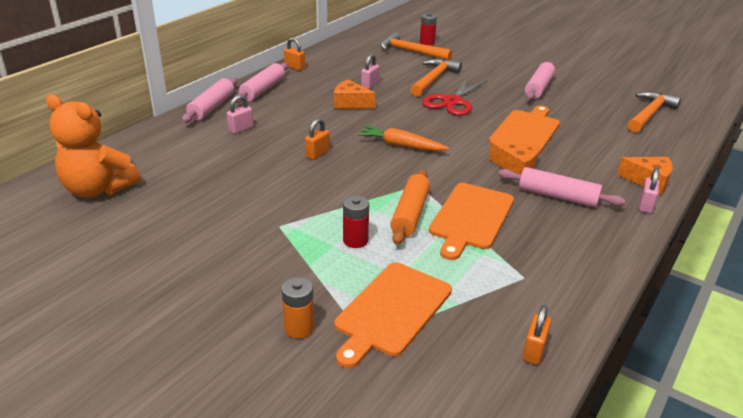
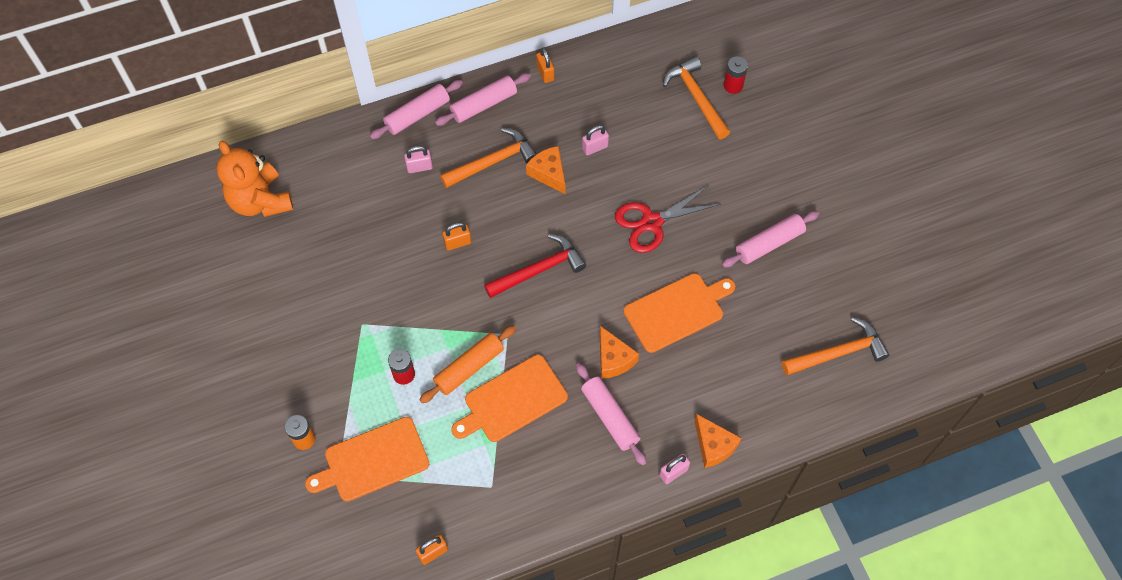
camera: 35 degrees right, 30 degrees up
(401, 145) = (539, 269): orange carrot -> red hammer
(434, 79) = (671, 169): orange hammer -> orange hammer (493, 161)

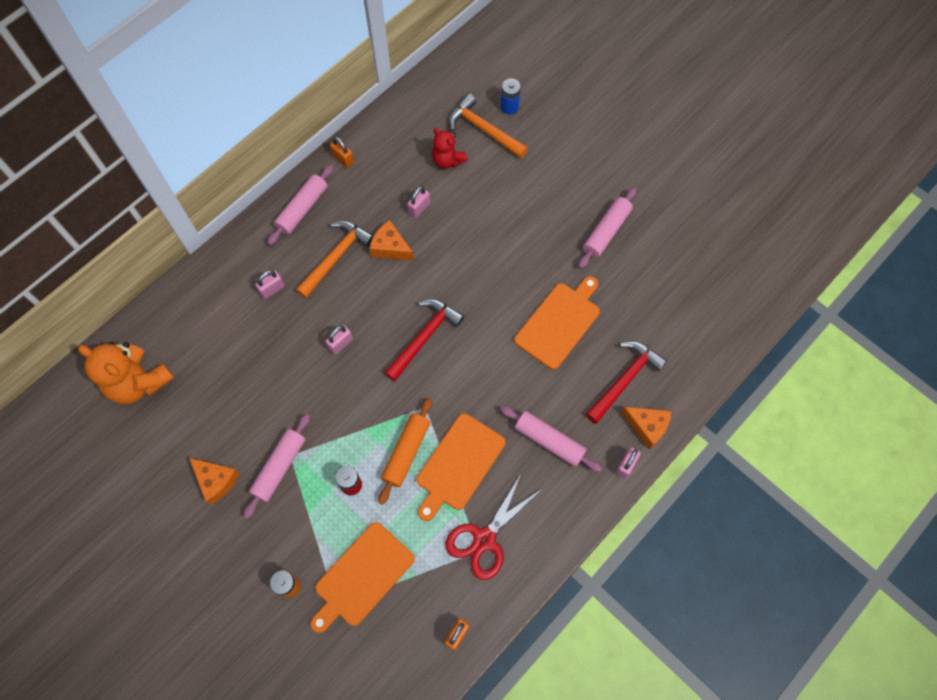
camera: 25 degrees left, 5 degrees up
(417, 115) = (247, 242): pink rolling pin -> pink rolling pin (279, 467)
(457, 243) = (340, 344): orange padlock -> pink padlock
(613, 359) = (527, 388): orange cheese -> orange cheese (216, 481)
(645, 113) = (447, 160): none -> red teddy bear
(651, 222) = (500, 254): red scissors -> red scissors (484, 539)
(714, 392) = (625, 380): none -> red hammer
(733, 85) = (509, 107): red battery -> blue battery
(838, 353) = (707, 301): orange hammer -> none

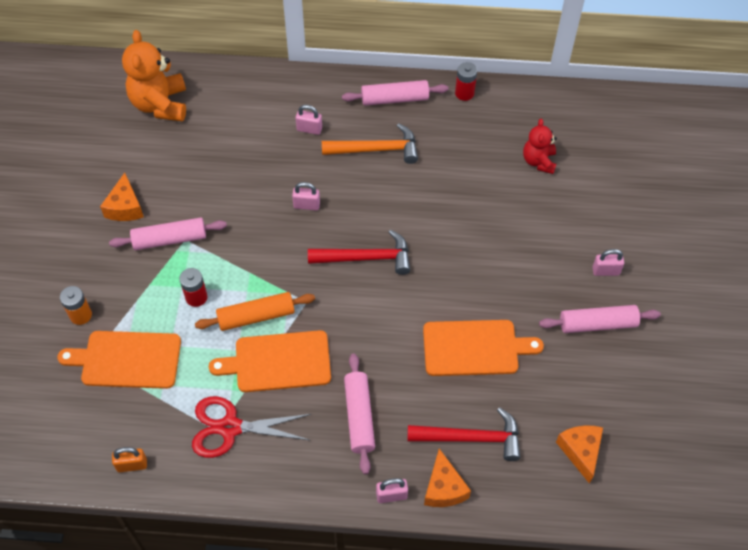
camera: 50 degrees right, 10 degrees down
(343, 159) = (464, 93): orange padlock -> red battery
(390, 247) = (421, 179): orange cheese -> orange cheese (580, 451)
(419, 208) = (475, 173): pink padlock -> pink padlock (605, 271)
(484, 129) = (594, 166): orange hammer -> none
(509, 107) = (636, 169): blue battery -> none

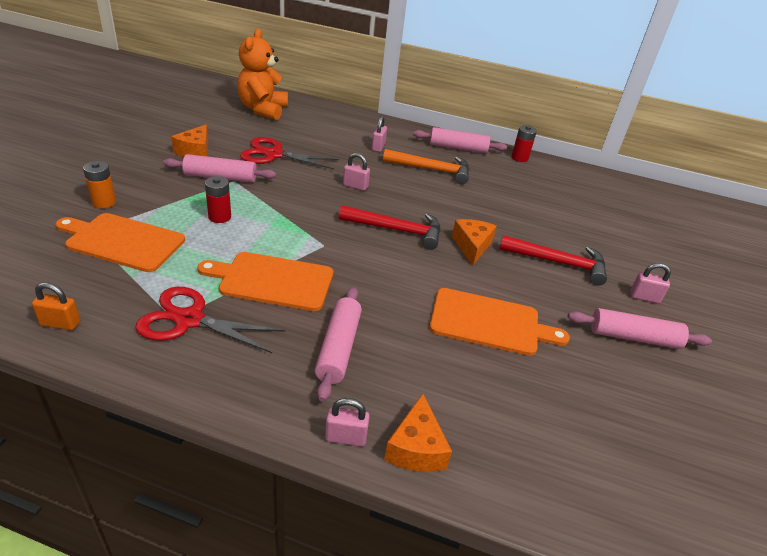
camera: 10 degrees right, 20 degrees down
(206, 183) = (273, 154): none -> red scissors
(256, 316) = (269, 243): orange rolling pin -> none
(309, 129) = (378, 147): pink padlock -> pink padlock turned 75 degrees clockwise
(471, 438) = (465, 404): red hammer -> red hammer (558, 263)
(538, 161) = (581, 209): red teddy bear -> none
(580, 451) = (605, 456): orange cheese -> orange cheese (472, 246)

